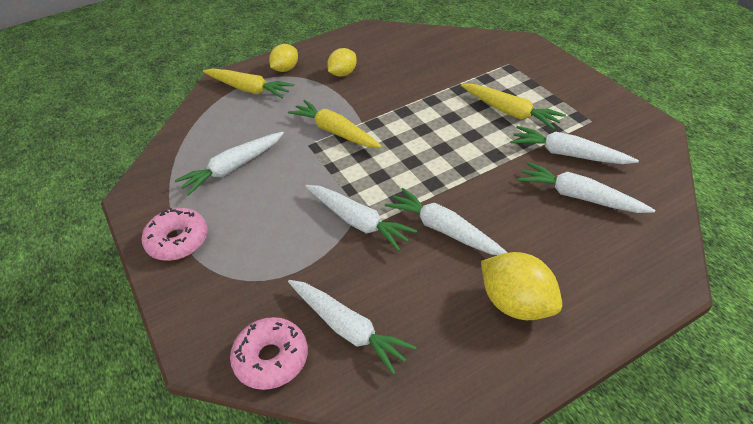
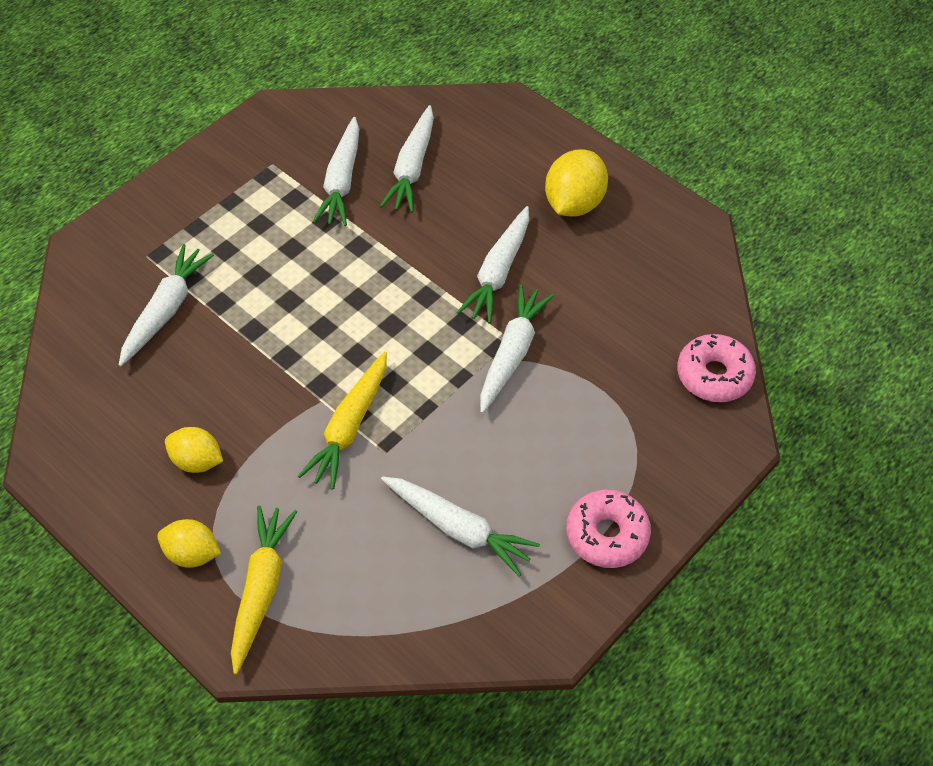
camera: 110 degrees left, 10 degrees up
(348, 328) = (655, 324): white carrot -> white carrot (166, 310)
(510, 112) = (267, 241): yellow carrot -> none

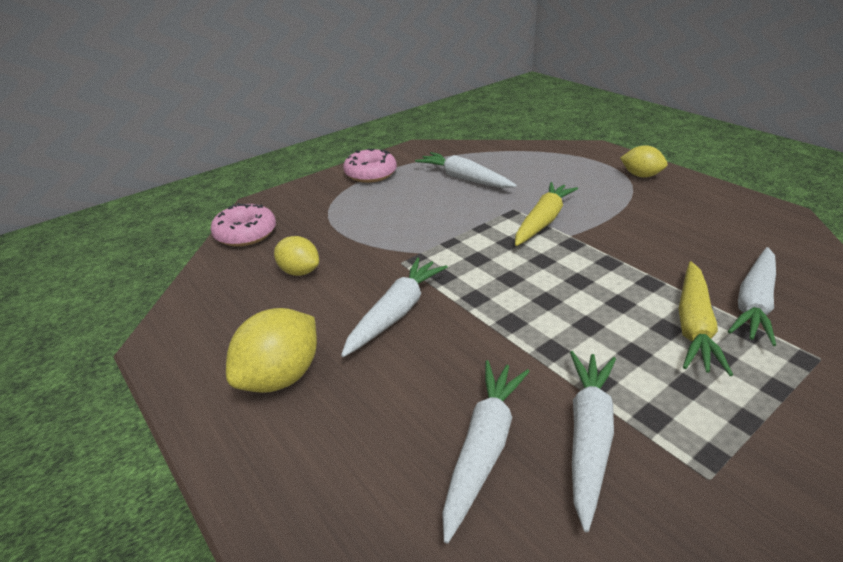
camera: 170 degrees left, 20 degrees down
(197, 461) = (660, 210): yellow lemon -> yellow lemon (299, 271)
(261, 589) = (589, 163): yellow carrot -> yellow carrot (693, 325)
(512, 354) = (402, 254): white carrot -> none

